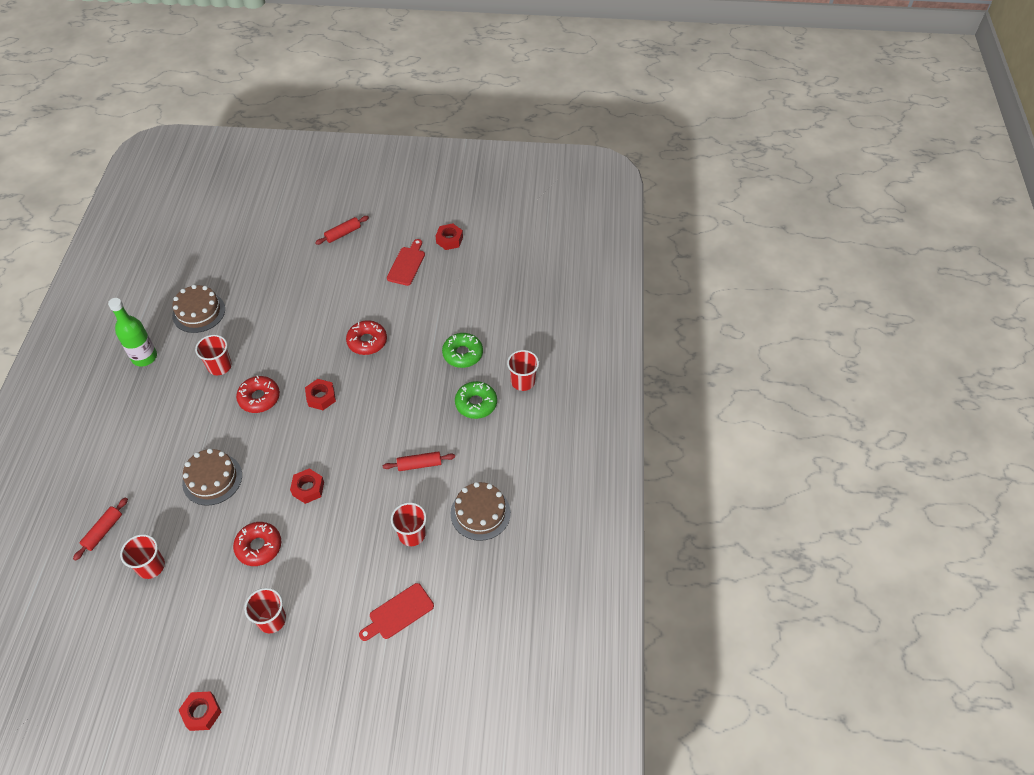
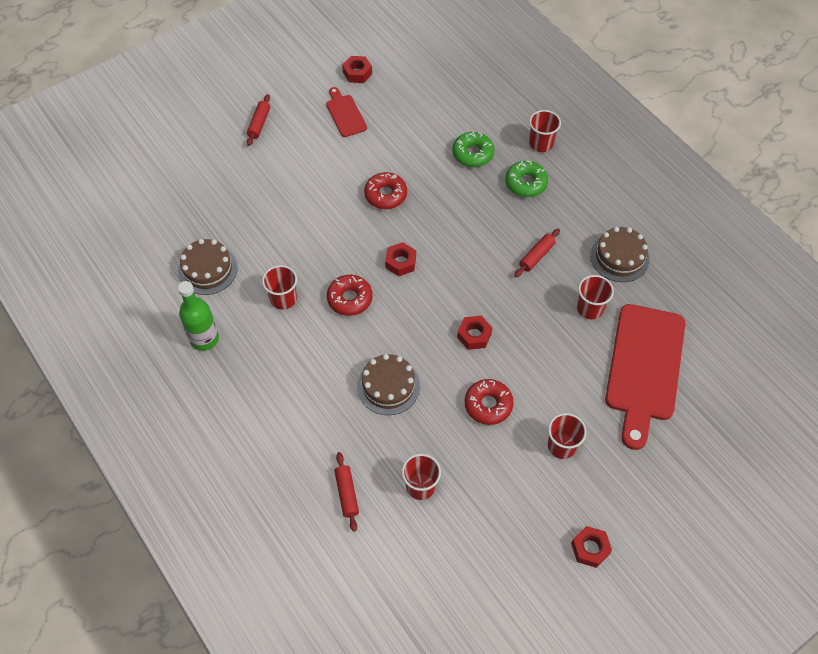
camera: 40 degrees left, 5 degrees up
(398, 613) = (644, 368): red cutting board -> red cutting board, size x2.08

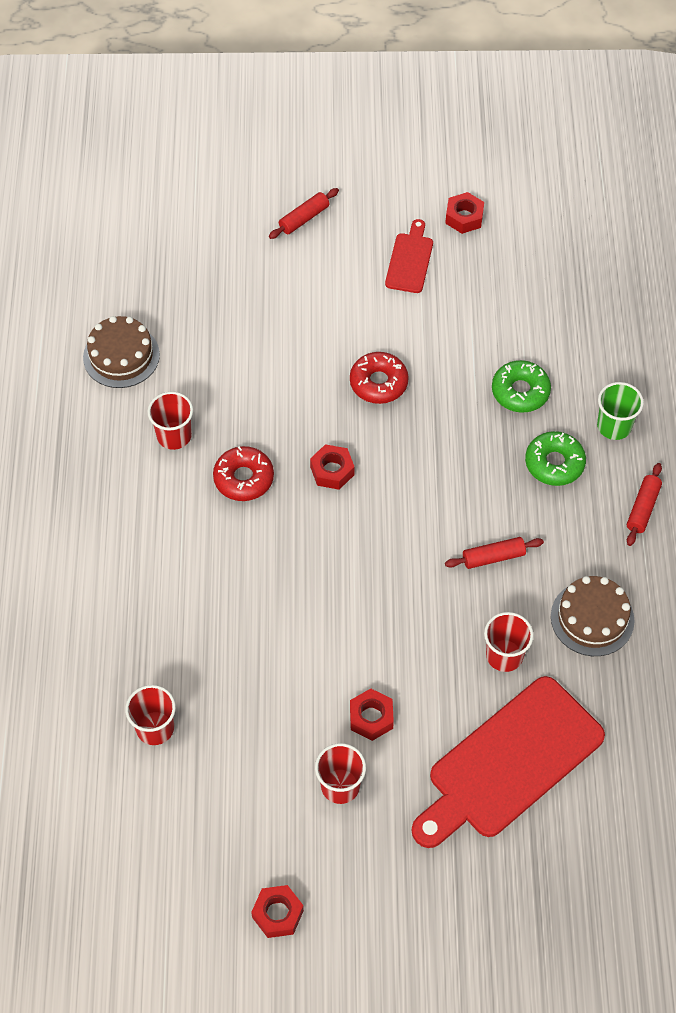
camera: 35 degrees right, 0 degrees up
(204, 339) = (60, 430): green bottle -> none
(347, 493) = (74, 685): red rolling pin -> red rolling pin (643, 508)
(388, 386) = (207, 600): brown cake -> none
(474, 335) = (345, 603): red nut -> red nut (371, 718)
(488, 405) = (297, 689): red donut -> none
(541, 144) = (614, 426): red cup -> green cup

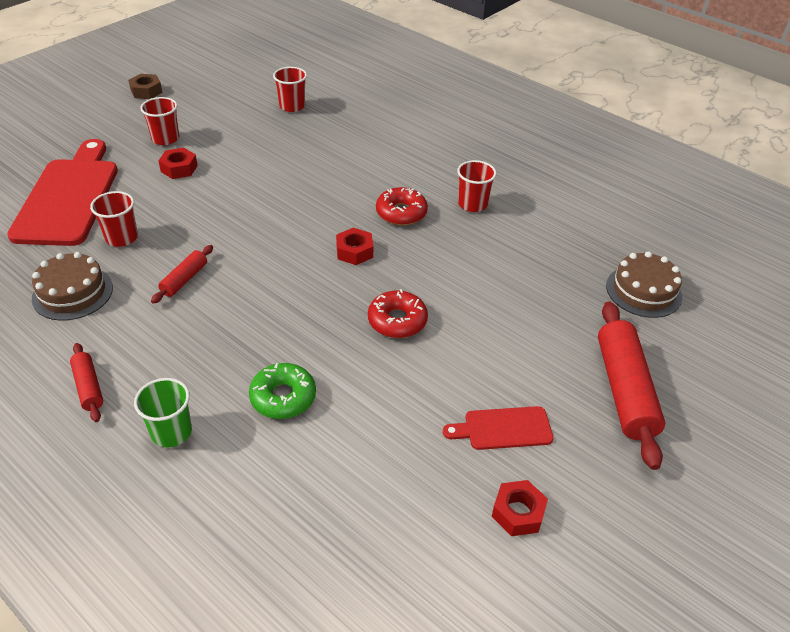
camera: 130 degrees right, 15 degrees down
(121, 356) = (569, 217): brown cake -> brown cake (643, 291)
(277, 914) = (146, 91): red nut -> brown nut
(304, 218) = (624, 390): red rolling pin -> red rolling pin, size x1.97
(410, 260) = (503, 429): red cutting board -> red cutting board turned 120 degrees clockwise
(554, 463) = (198, 366): green donut -> none

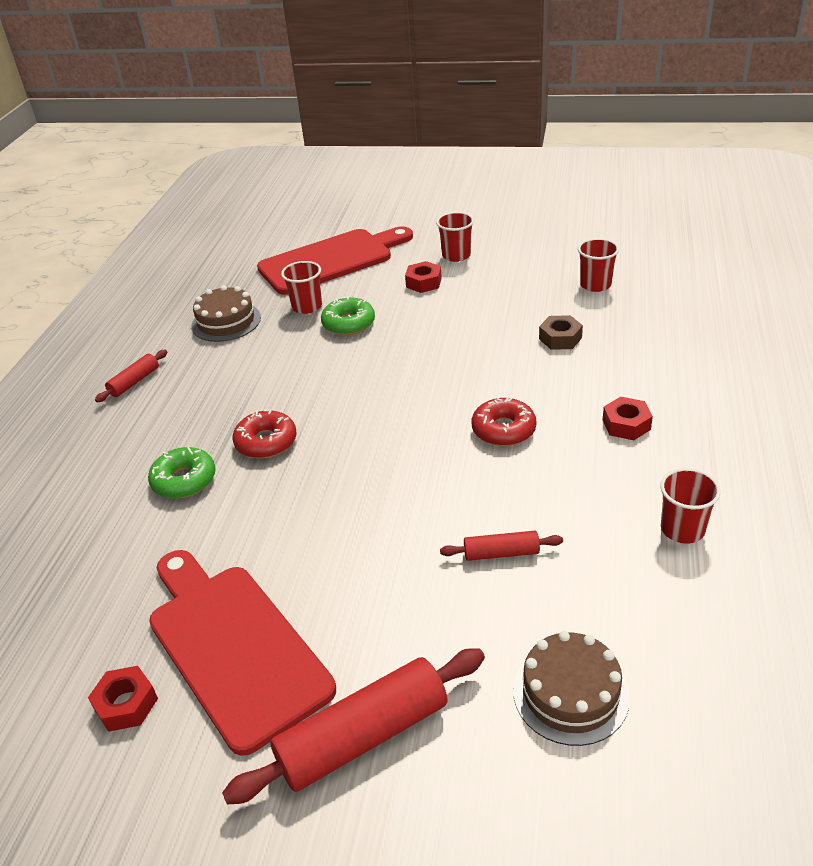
camera: 65 degrees right, 5 degrees down
(146, 91) = (511, 212): brown nut -> brown nut (560, 338)
(171, 432) = (112, 443): green cup -> none
(181, 226) = (348, 323): none -> green donut
(184, 279) = (284, 360): red rolling pin -> red rolling pin (501, 553)
(354, 251) = (410, 429): red nut -> red nut (626, 424)
(397, 321) = (333, 502): red donut -> red donut (266, 442)
(472, 204) = (578, 472): red cup -> red cup (682, 529)
(503, 429) = (233, 647): red cutting board -> red cutting board, size x2.08

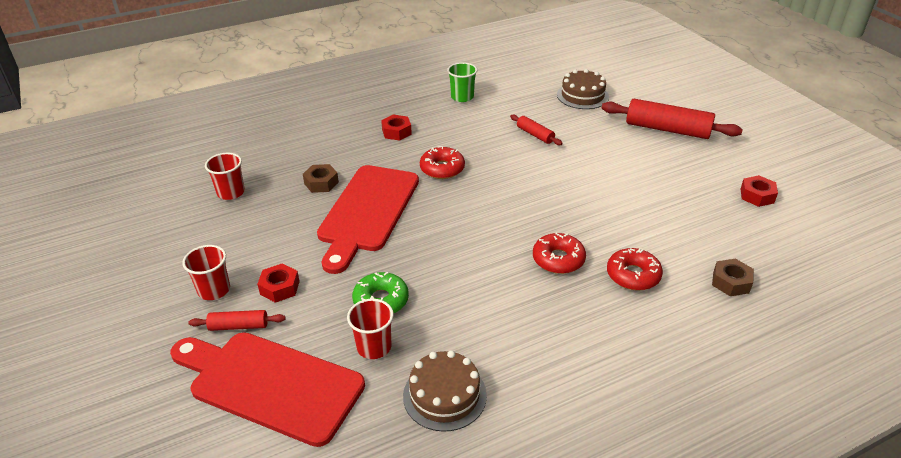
camera: 130 degrees left, 0 degrees up
(82, 546) = (731, 282): none -> brown nut
(134, 382) = (586, 395): red rolling pin -> red rolling pin (239, 326)
(184, 480) = (633, 275): green donut -> red donut
(233, 647) = (688, 182): red cutting board -> red cutting board (367, 212)
(682, 529) = (462, 97): red cup -> green cup

